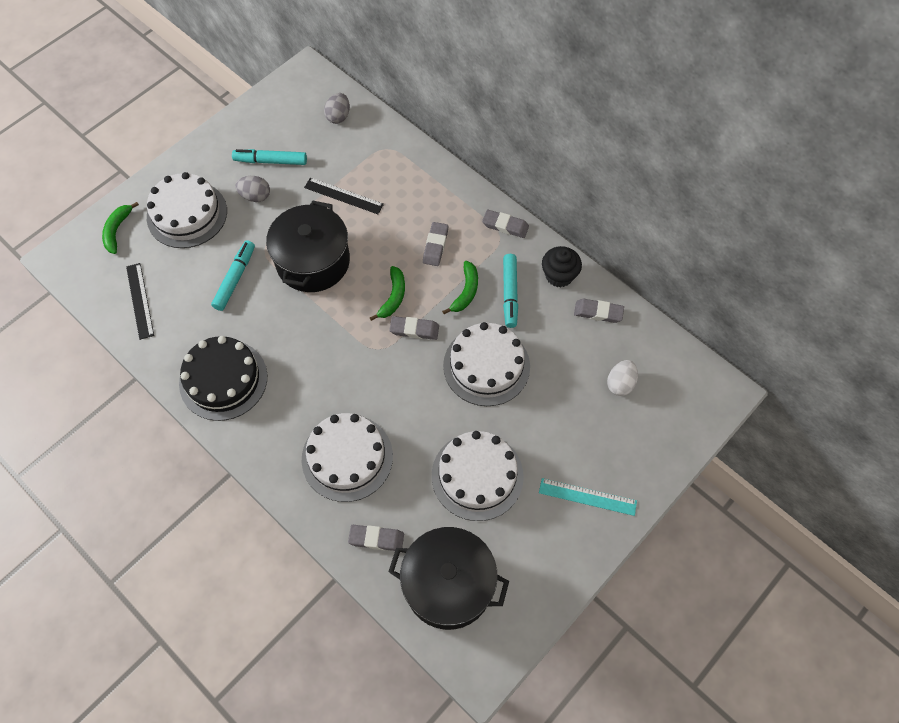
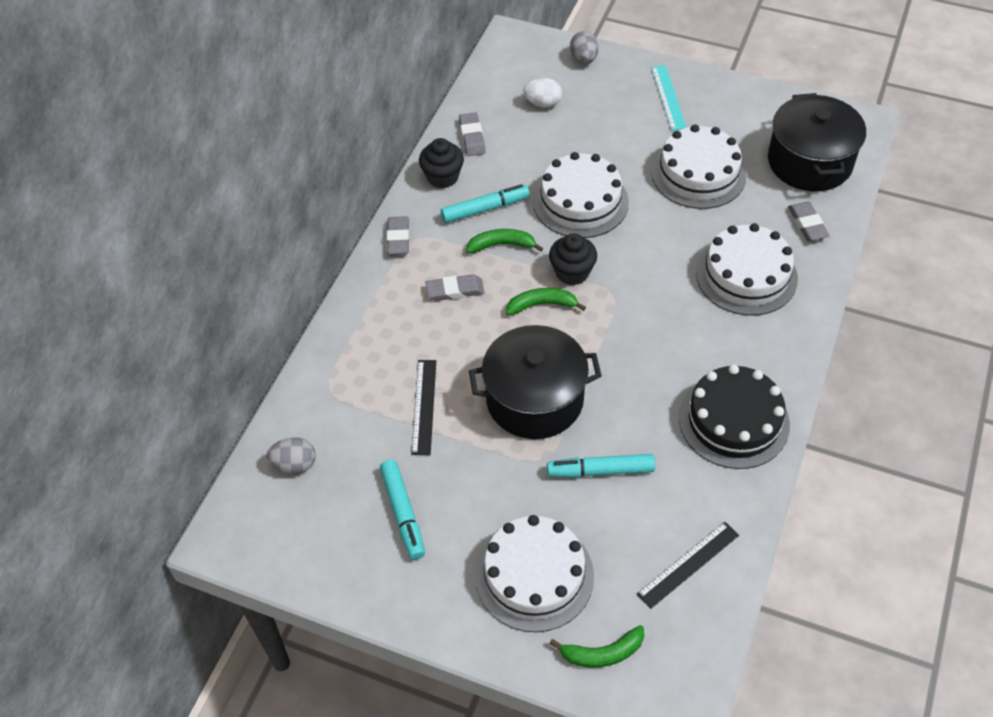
camera: 110 degrees left, 10 degrees down
(255, 196) = (468, 505): grey egg -> grey egg (584, 59)
(414, 330) = (572, 272): grey eraser -> black cupcake

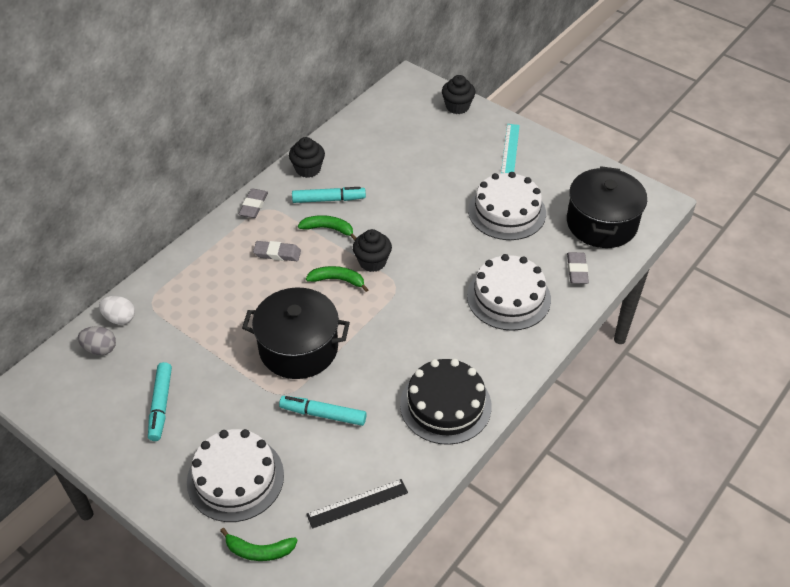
camera: 15 degrees right, 5 degrees down
(424, 406) = (213, 332): black ruler -> none
(472, 137) = (344, 145): grey eraser -> none
(543, 103) = (410, 132): white egg -> white egg (120, 318)
(580, 202) = (404, 211): white cake -> none
(584, 59) = (457, 106): grey egg -> black cupcake

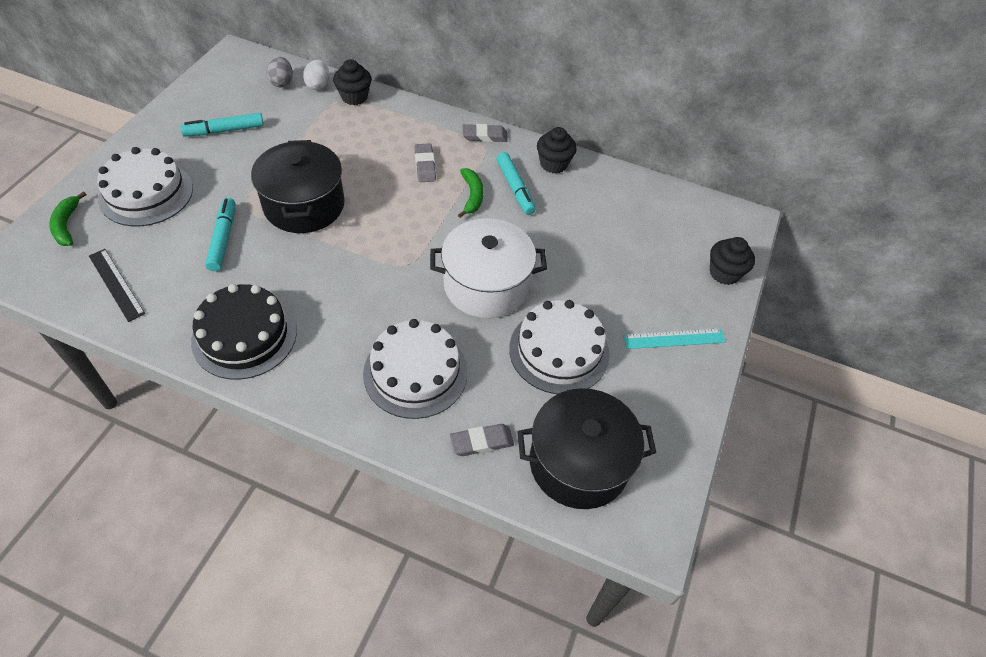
camera: 70 degrees right, 5 degrees up
(337, 280) = (401, 216): green banana -> none
(372, 262) = (435, 239): black cupcake -> black cupcake (354, 97)
(432, 239) = (486, 285): none -> white pot

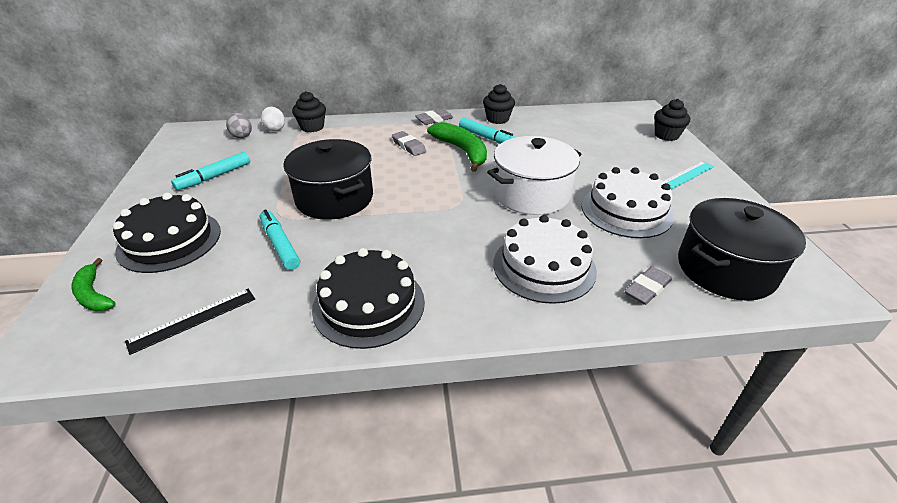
camera: 25 degrees left, 15 degrees down
(116, 284) = (193, 319): black ruler -> black ruler turned 60 degrees counterclockwise
(146, 193) = (169, 240): white cake -> black cake
(472, 196) = (462, 151): green banana -> green banana, size x1.64

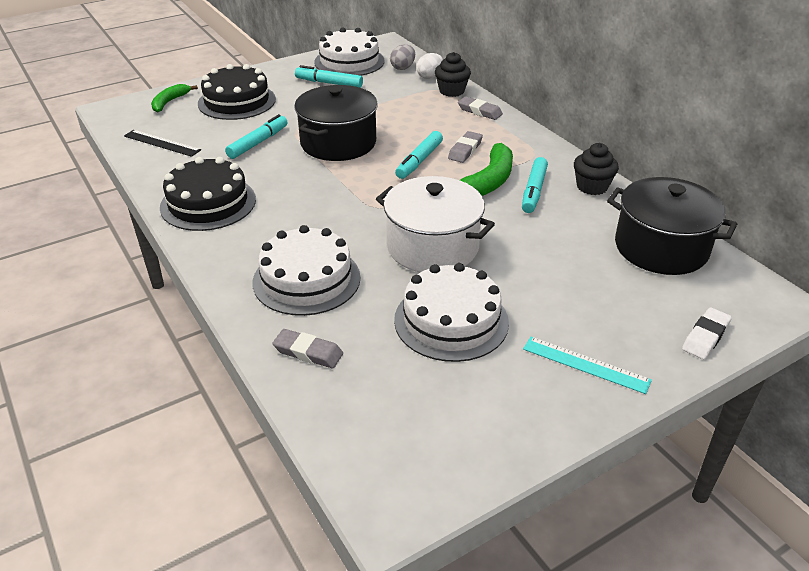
camera: 65 degrees right, 0 degrees up
(188, 156) = (349, 61): none -> white cake
(405, 168) = (419, 161): none -> turquoise marker
(434, 119) = (542, 147): grey eraser -> grey eraser (479, 111)
(666, 135) = (705, 336): black cupcake -> white eraser
(725, 269) = (379, 412): black pot -> black pot (661, 248)

